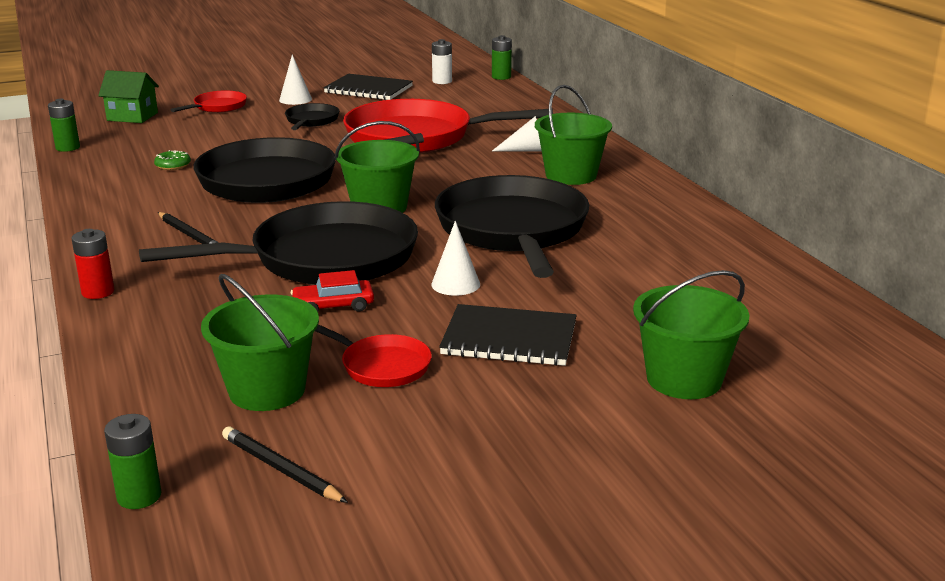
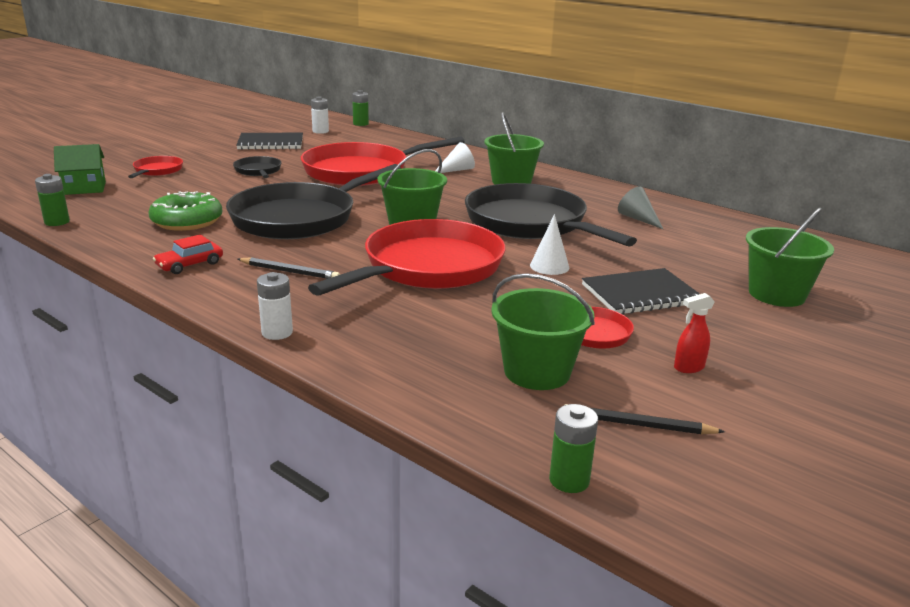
camera: 30 degrees left, 0 degrees up
(98, 292) = (277, 332): red battery -> white battery
(173, 165) = (187, 221): green donut -> green donut, size x2.12
(295, 99) = (219, 157): white cone -> none
(324, 258) = (428, 268): black pan -> red pan
(333, 306) = (488, 300): red car -> red car (190, 264)
(429, 430) = (688, 367): none -> red spray bottle
(658, 249) = (638, 219): none -> grey cone

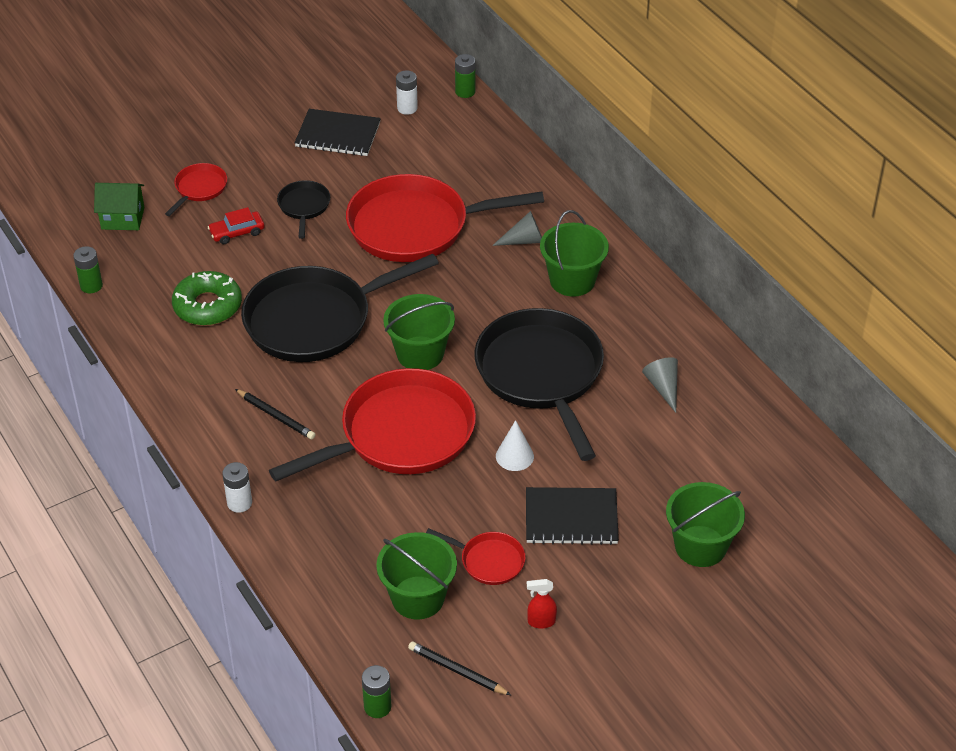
camera: 20 degrees right, 20 degrees up
(190, 264) = (194, 386): red car -> red car (237, 232)
(456, 170) = (524, 240): white cone -> grey cone

